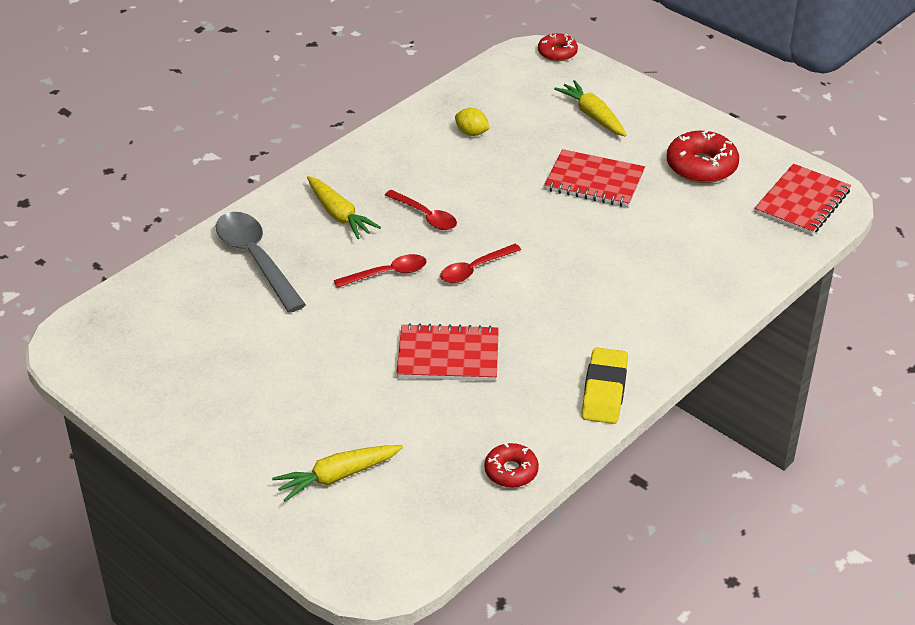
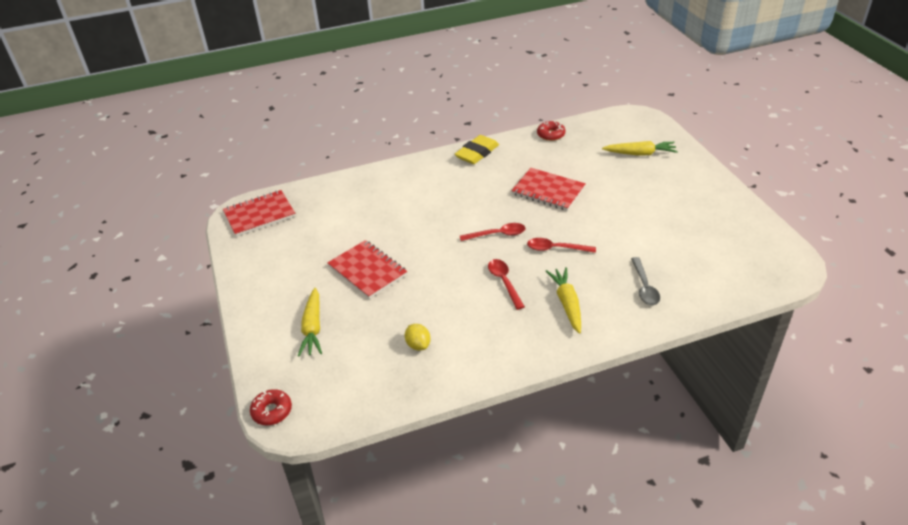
camera: 150 degrees left, 0 degrees up
(256, 259) = (644, 287): grey spoon -> grey spoon, size x0.59
(701, 166) = (287, 258): red donut -> none

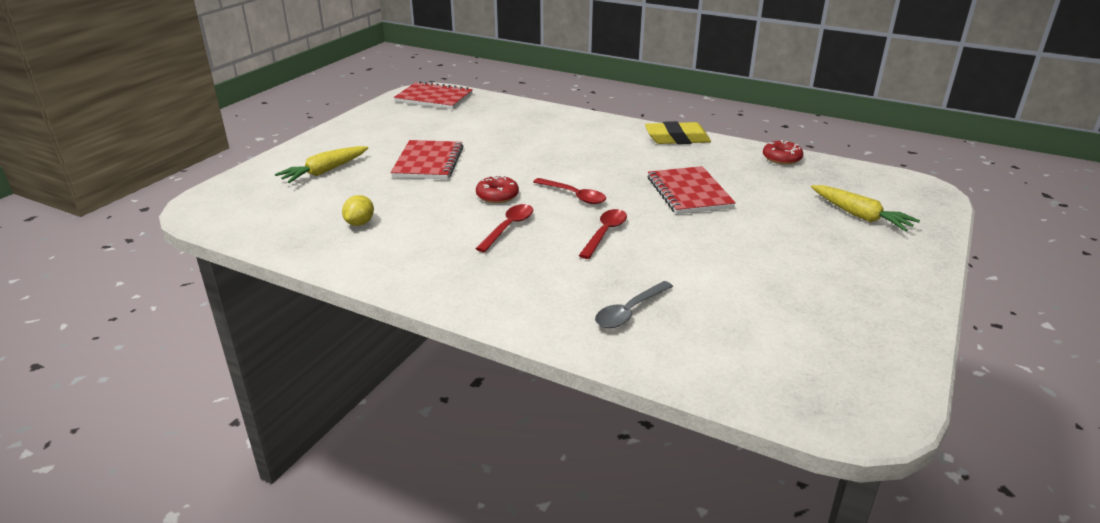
camera: 45 degrees right, 10 degrees down
(272, 411) = (205, 197): red donut -> red donut (497, 196)
(556, 249) = (605, 233): red spoon -> red spoon turned 60 degrees clockwise
(567, 304) = (527, 274): yellow carrot -> none

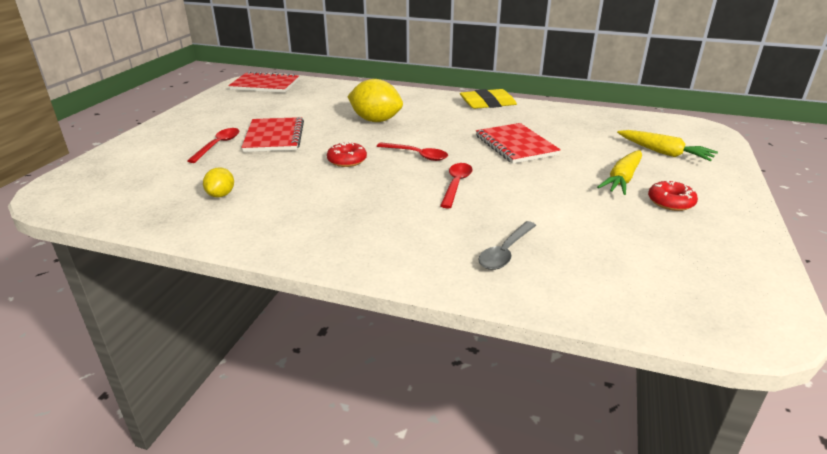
camera: 10 degrees left, 0 degrees up
(325, 171) = (176, 151): yellow carrot -> yellow carrot (622, 179)
(508, 227) = (366, 187): red spoon -> red spoon (218, 145)
(542, 151) = (376, 120): none -> yellow lemon
(781, 158) = (579, 113): red donut -> red donut (670, 202)

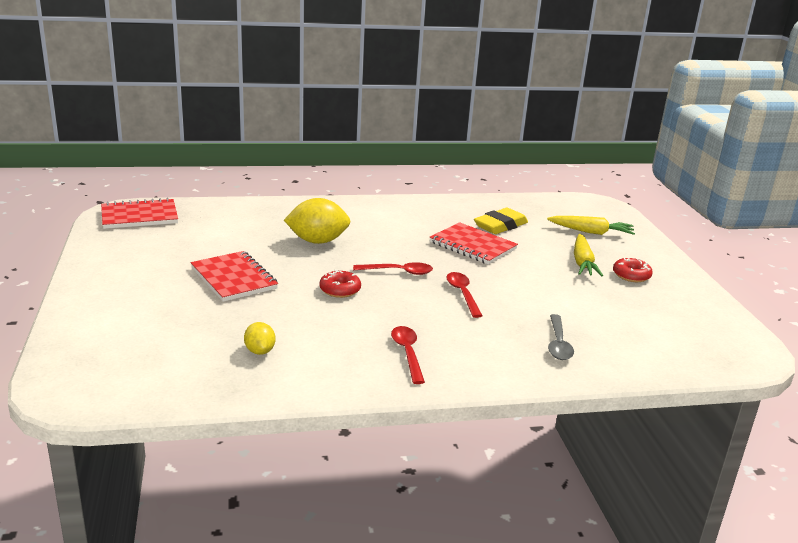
camera: 30 degrees left, 5 degrees down
(218, 145) = (183, 299): red spoon -> red spoon (407, 353)
(487, 104) = (404, 205): yellow eraser -> yellow eraser (500, 226)

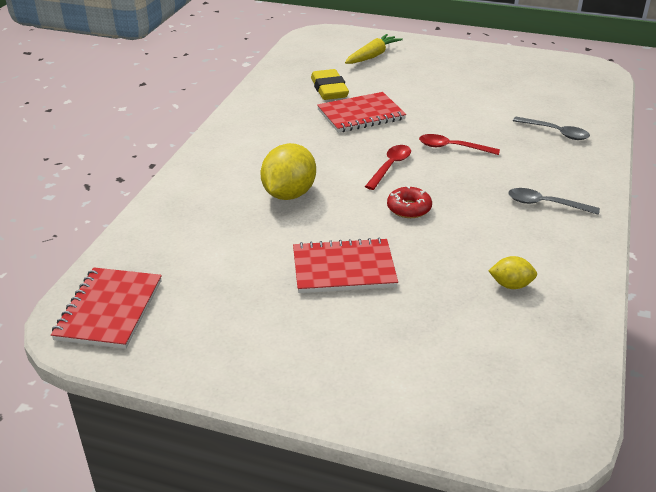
camera: 60 degrees left, 10 degrees up
(407, 353) = (545, 204): red spoon -> grey spoon
(582, 262) = (426, 78): yellow carrot -> none
(631, 275) = (460, 67): red donut -> none

